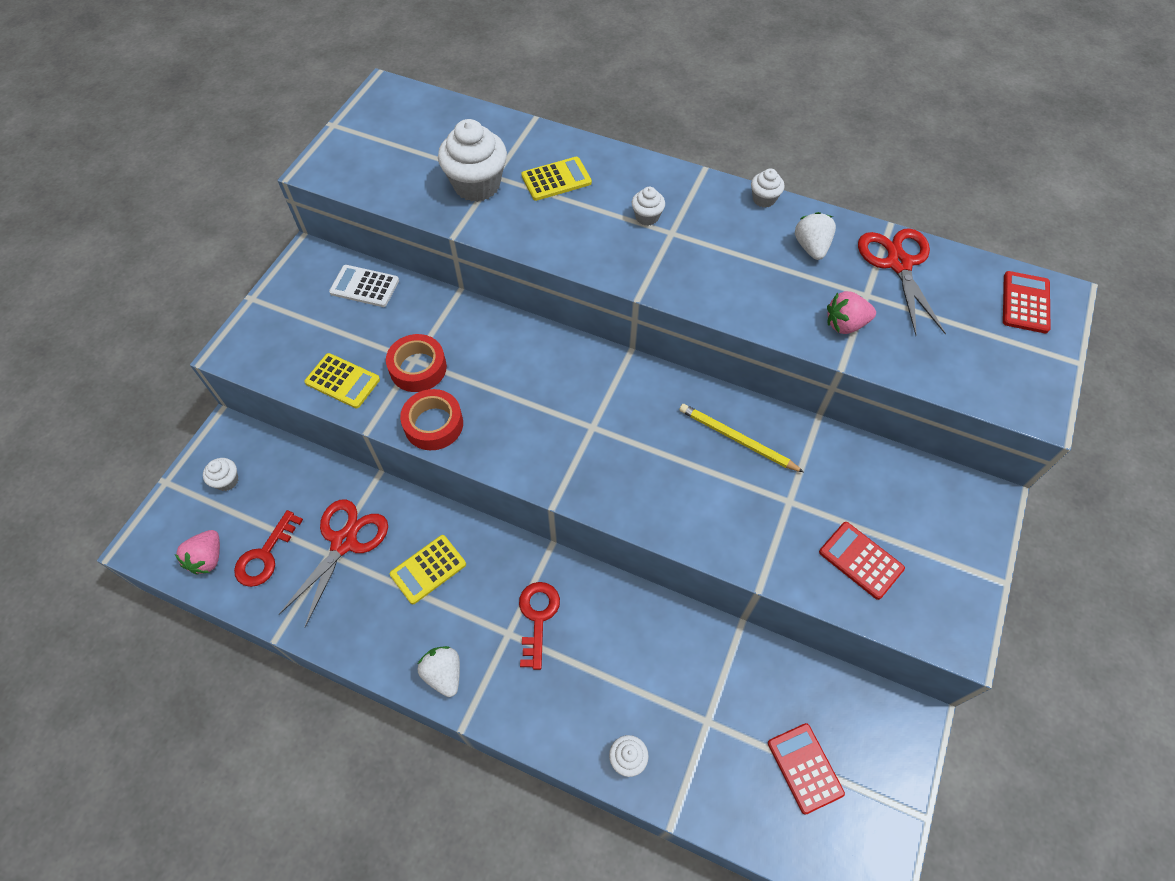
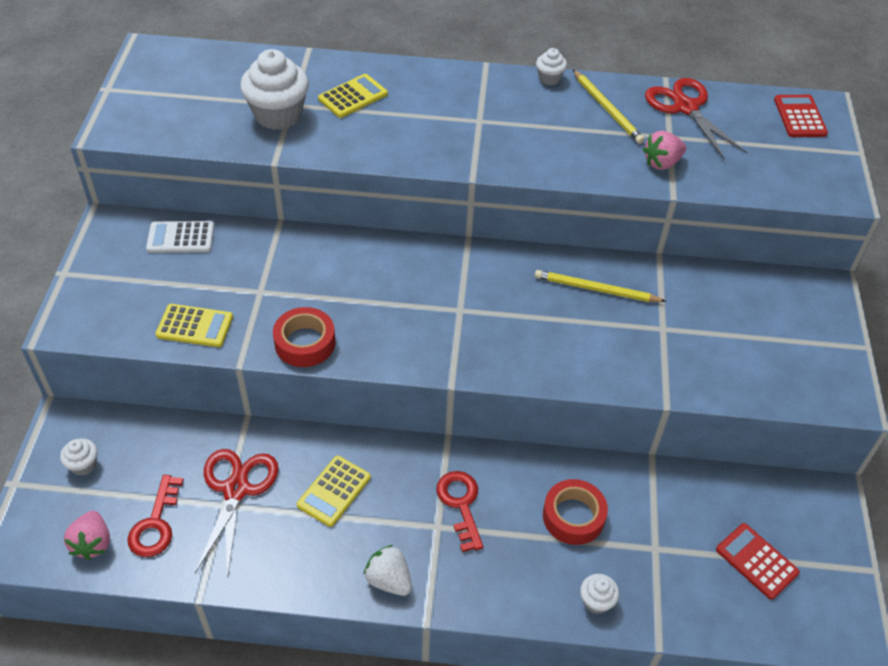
camera: 20 degrees left, 10 degrees down
(418, 368) = (267, 297): red tape -> red tape (573, 516)
(647, 217) = (451, 112): white cupcake -> none
(811, 247) = (607, 109): white strawberry -> yellow pencil
(861, 560) = (743, 360): red calculator -> none

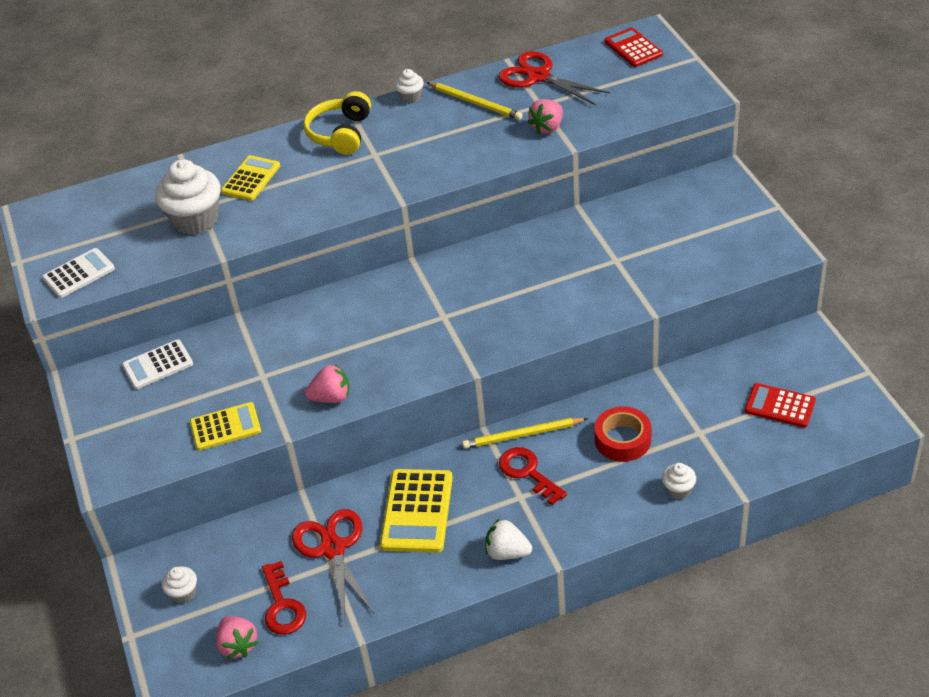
camera: 20 degrees left, 5 degrees down
(146, 122) = (79, 274): none -> white calculator
(305, 343) = (331, 397): red tape -> pink strawberry
(334, 491) = (417, 511): yellow calculator -> yellow calculator, size x1.50
(462, 87) = (340, 134): none -> yellow headphones
(596, 289) = (544, 254): yellow pencil -> yellow pencil (523, 435)

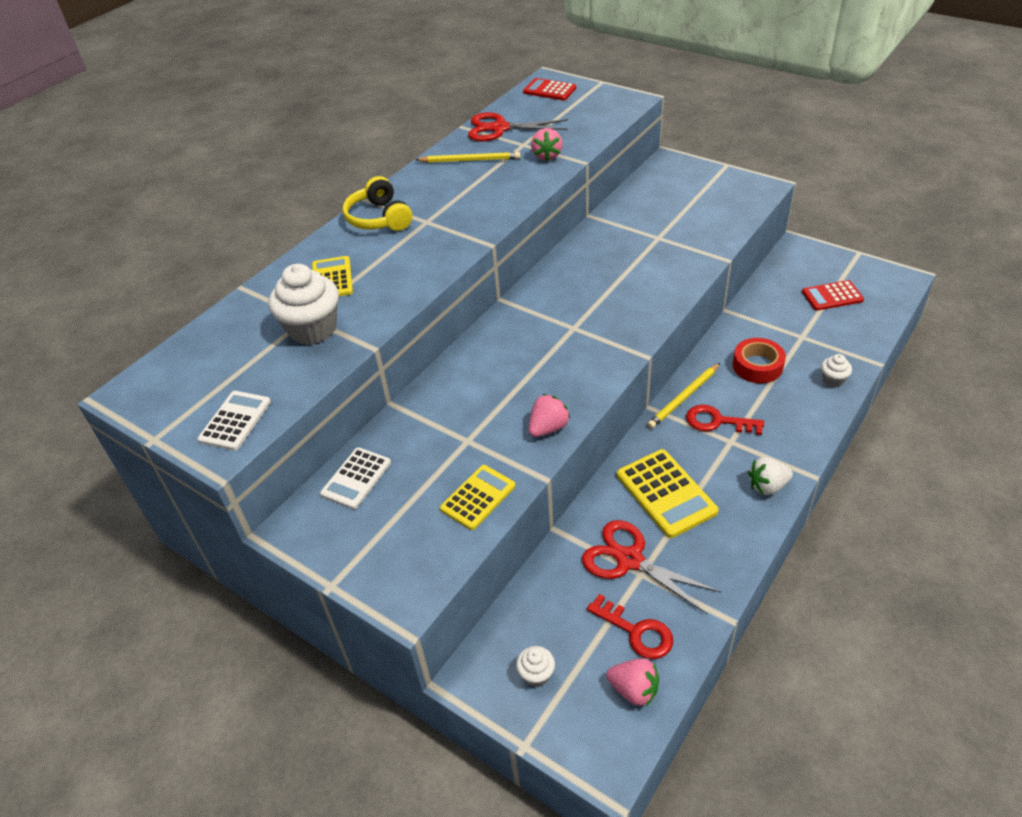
camera: 35 degrees left, 0 degrees up
(410, 97) = (411, 174): white cupcake -> none

